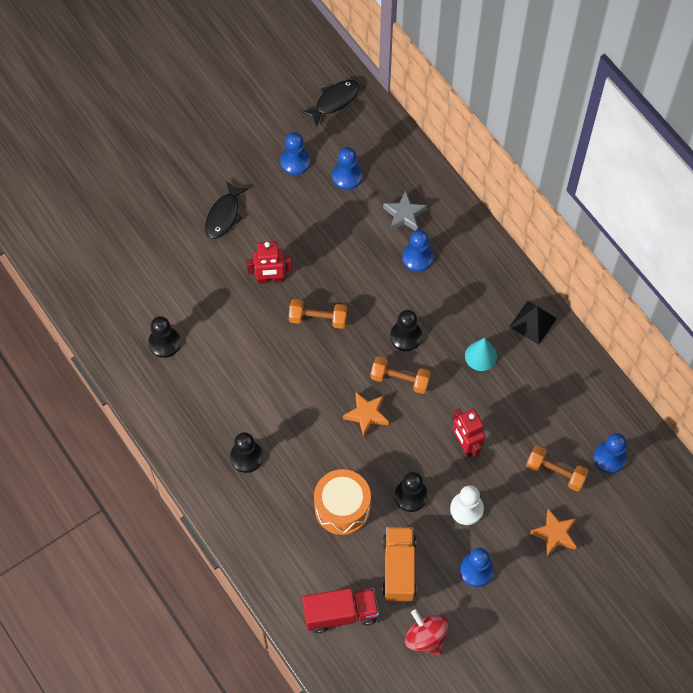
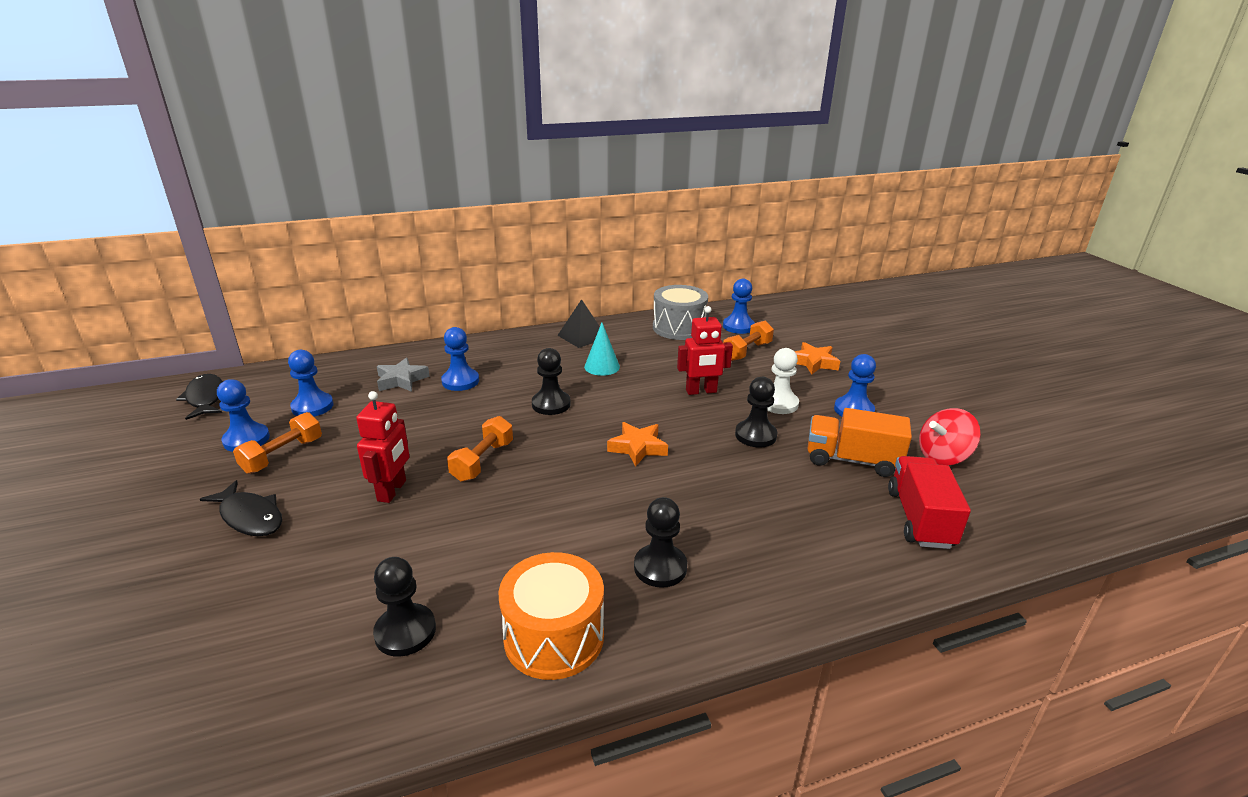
camera: 75 degrees left, 35 degrees down
(342, 508) = (762, 489): orange drum -> orange drum (554, 637)
(400, 379) = (603, 417): orange dumbbell -> orange dumbbell (283, 455)
(585, 403) = (679, 328): none -> grey drum

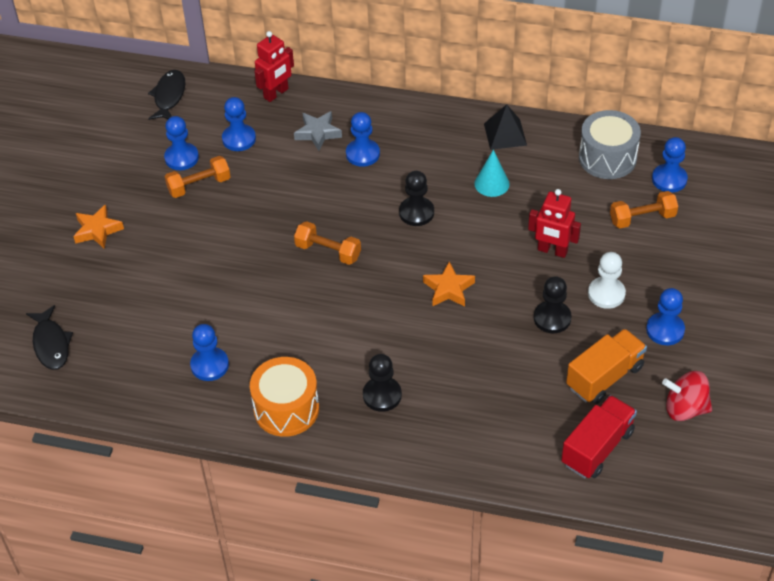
camera: 35 degrees right, 20 degrees up
(250, 516) = (159, 235): black fish -> black fish (51, 344)
(392, 491) = (254, 252): red robot -> red robot (276, 93)
(405, 632) = (209, 365): black pawn -> blue pawn
(482, 461) = (328, 251): orange dumbbell -> orange dumbbell turned 60 degrees clockwise
(813, 362) = (692, 259): orange star -> orange star (97, 230)
(852, 460) = (604, 377): orange truck -> orange truck turned 90 degrees clockwise

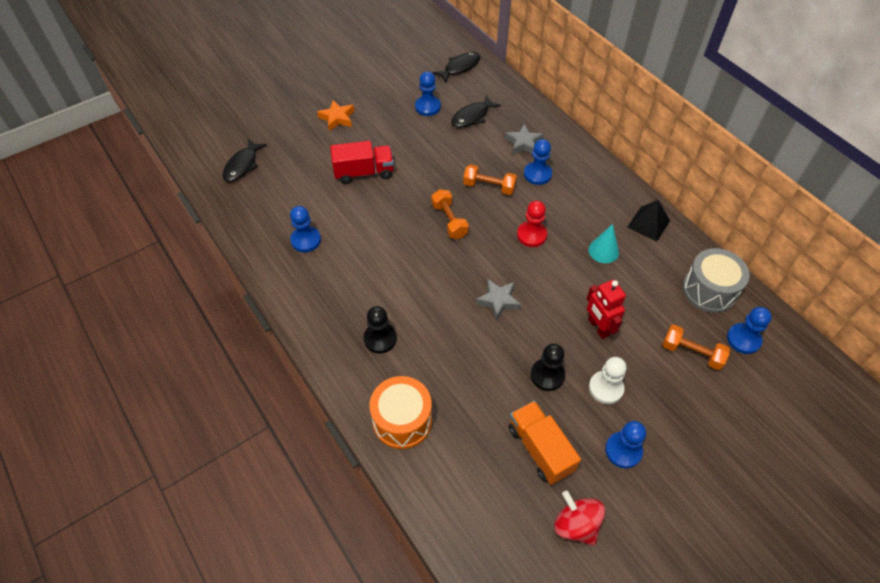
camera: 40 degrees right, 5 degrees up
(199, 185) = (419, 129): orange dumbbell -> orange dumbbell (489, 187)
(239, 139) = (472, 117): blue pawn -> black fish
(276, 93) = (524, 104): red robot -> none
(286, 409) = (316, 301): orange drum -> orange drum (402, 420)
(416, 212) = (531, 235): black pawn -> red pawn
(448, 289) = (498, 301): orange star -> grey star
(597, 448) = (479, 498): red truck -> red truck (364, 172)
(604, 377) = (540, 449): orange truck -> orange truck turned 120 degrees counterclockwise

